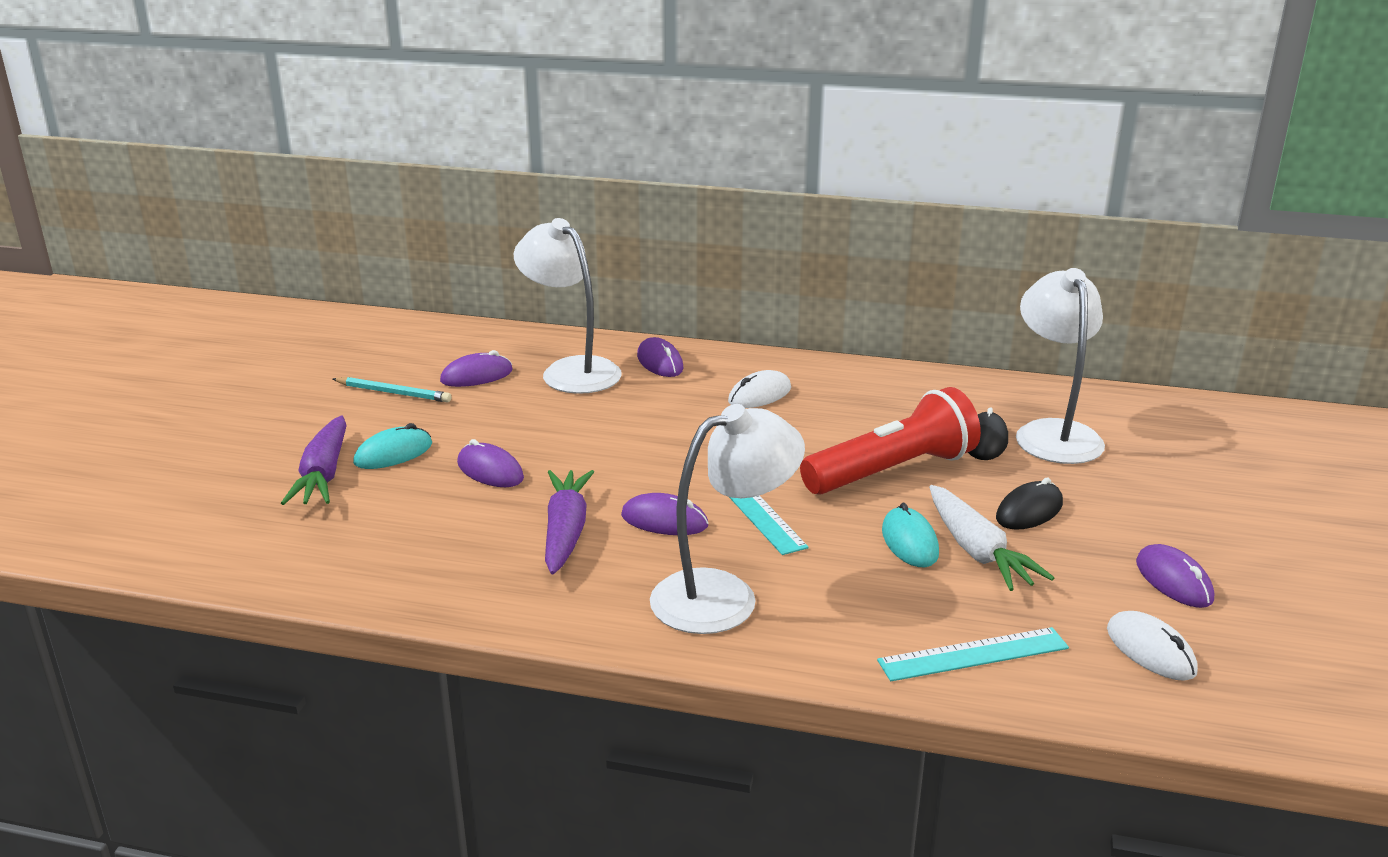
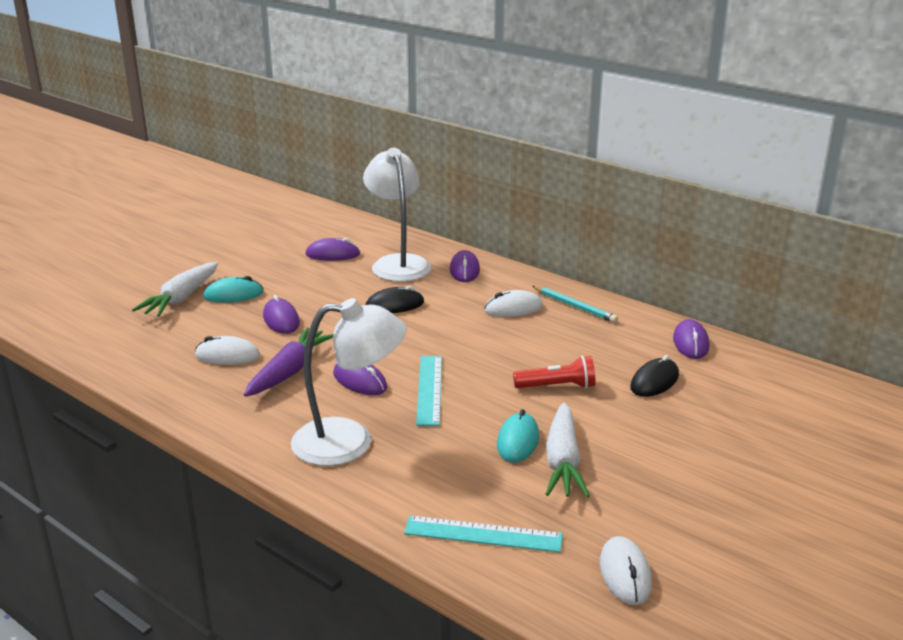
camera: 25 degrees right, 0 degrees up
(323, 475) = (181, 299): purple carrot -> white carrot
(393, 393) = (270, 255): turquoise pencil -> turquoise pencil (574, 306)
(463, 532) = (227, 356): none -> white mouse
(892, 471) = (557, 386): red flashlight -> red flashlight, size x0.54
(1029, 511) = (635, 443): black mouse -> black mouse (394, 305)
(1053, 433) = (718, 389): white lamp -> none
(1173, 581) = (701, 528): purple mouse -> purple mouse (690, 343)

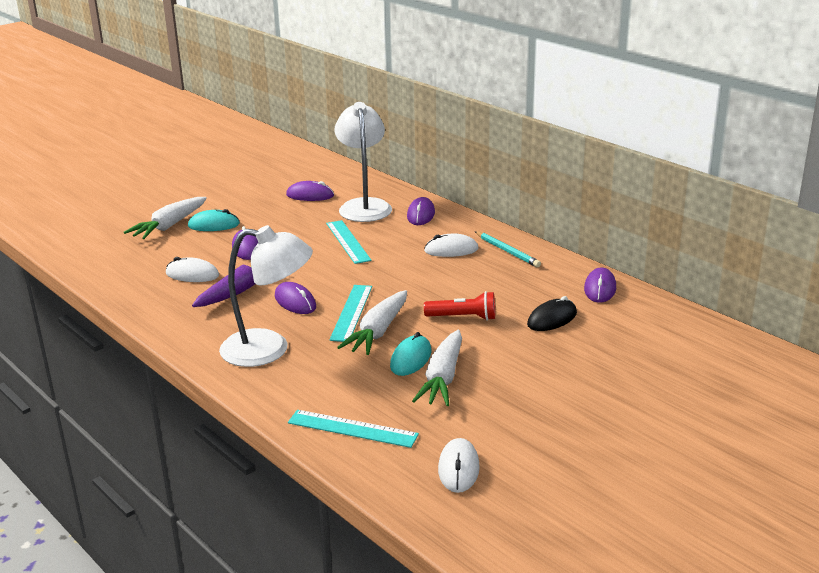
camera: 10 degrees right, 0 degrees up
(394, 305) = (348, 241): black mouse -> turquoise ruler
(468, 411) = (378, 332): none -> white carrot

